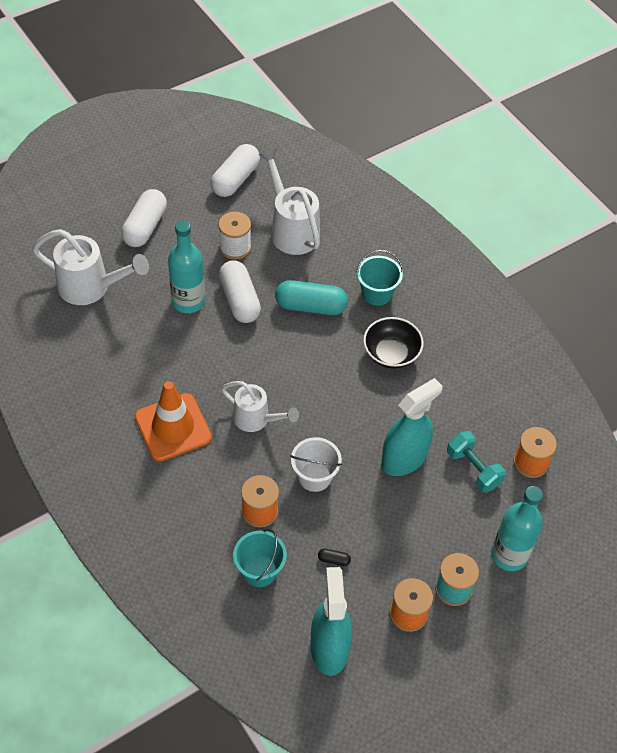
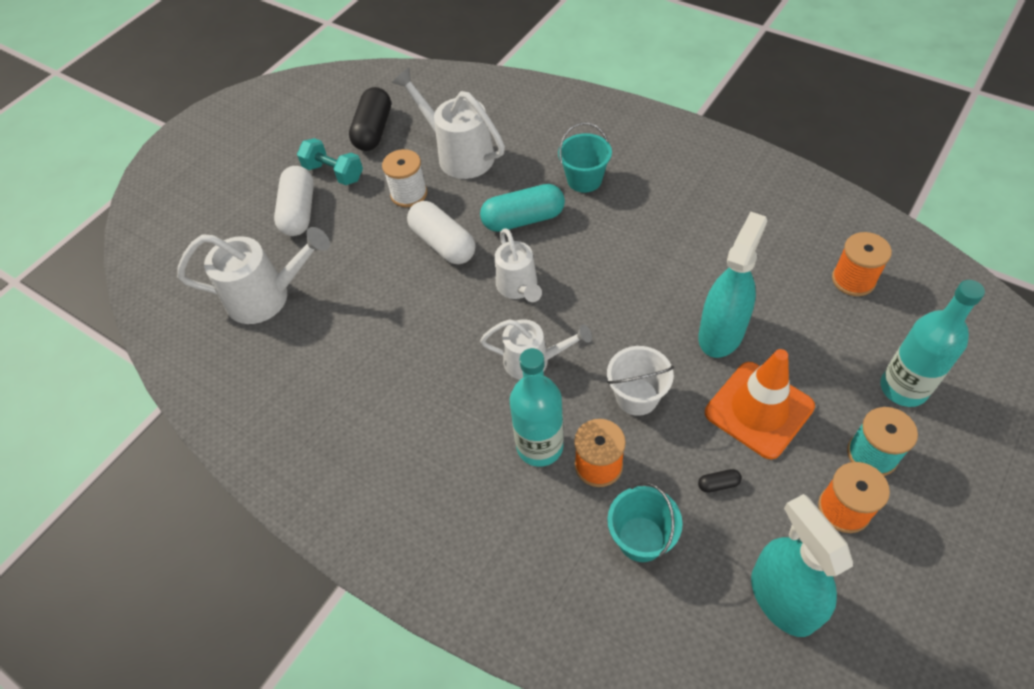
camera: 15 degrees left, 0 degrees up
(173, 427) = (442, 412): orange traffic cone -> orange traffic cone (759, 410)
(188, 301) = (387, 267): turquoise bottle -> turquoise bottle (540, 446)
(235, 179) = (374, 130): white capsule -> black capsule
(276, 359) = (518, 287): none -> white watering can
(391, 353) = (636, 231): black bowl -> none
(473, 469) = (800, 312): turquoise dumbbell -> turquoise dumbbell (334, 173)

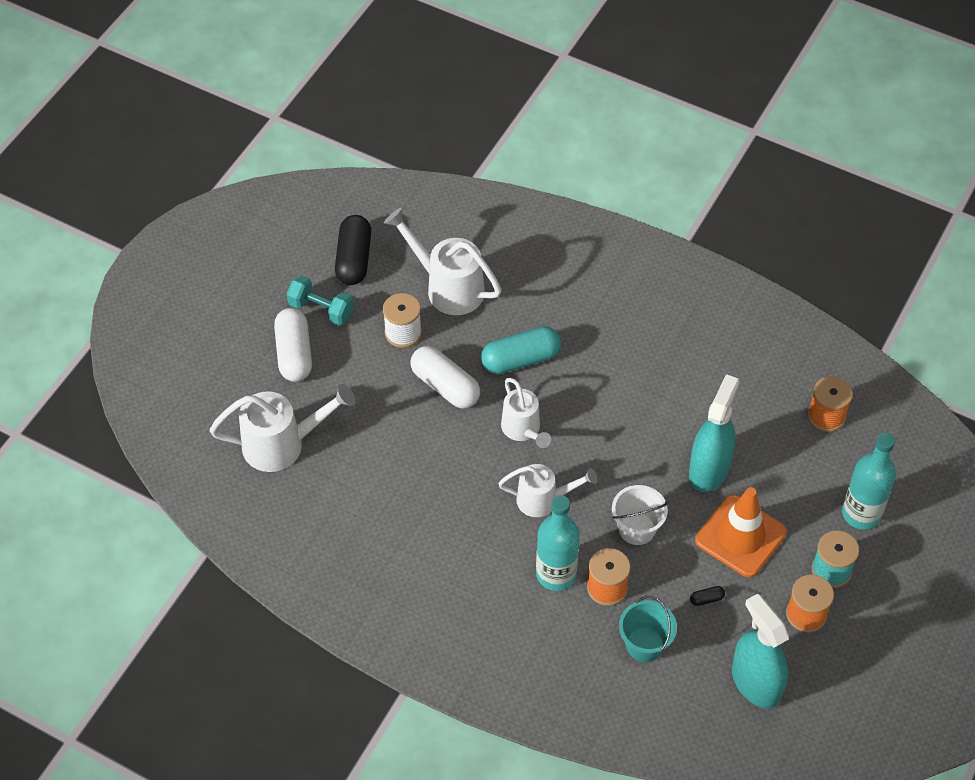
camera: 10 degrees left, 0 degrees up
(584, 180) = (577, 315): turquoise bucket -> none

